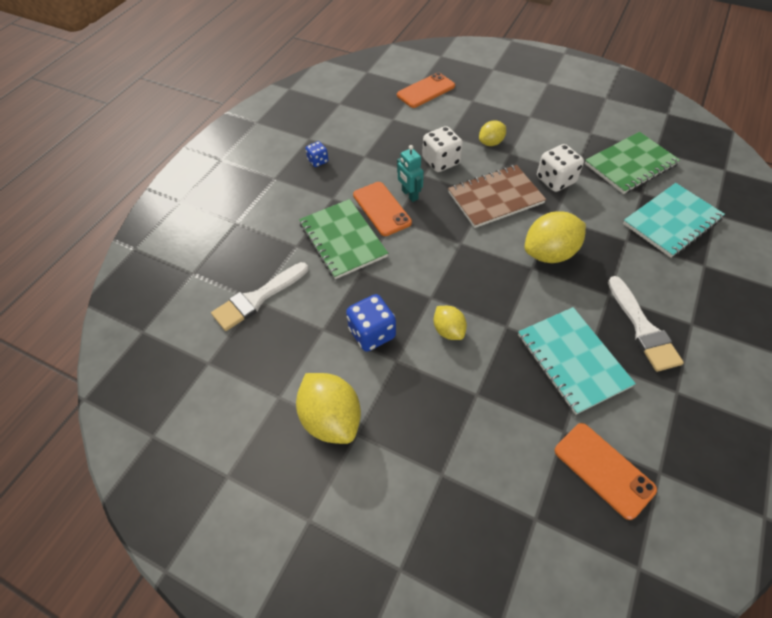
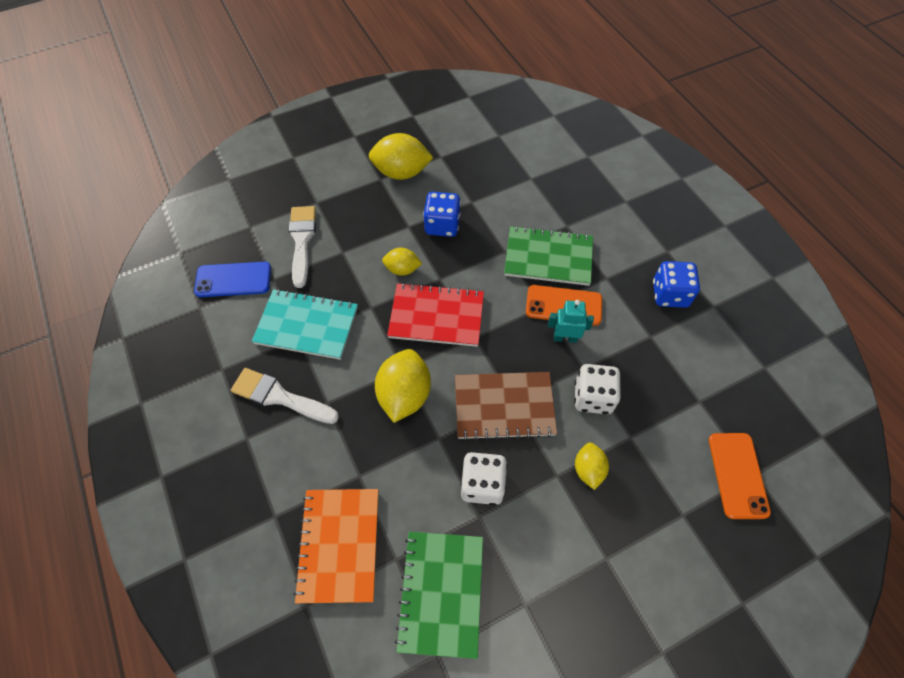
camera: 125 degrees right, 5 degrees up
(257, 298) = (531, 180): white brush -> white brush (302, 241)
(318, 161) = (670, 294): blue dice -> blue dice, size x1.75
(468, 276) = (436, 316): none -> red notebook
(495, 198) = (504, 406): brown notebook -> brown notebook turned 75 degrees clockwise
(603, 470) = (233, 280): orange phone -> blue phone
(671, 221) = (339, 545): turquoise notebook -> orange notebook

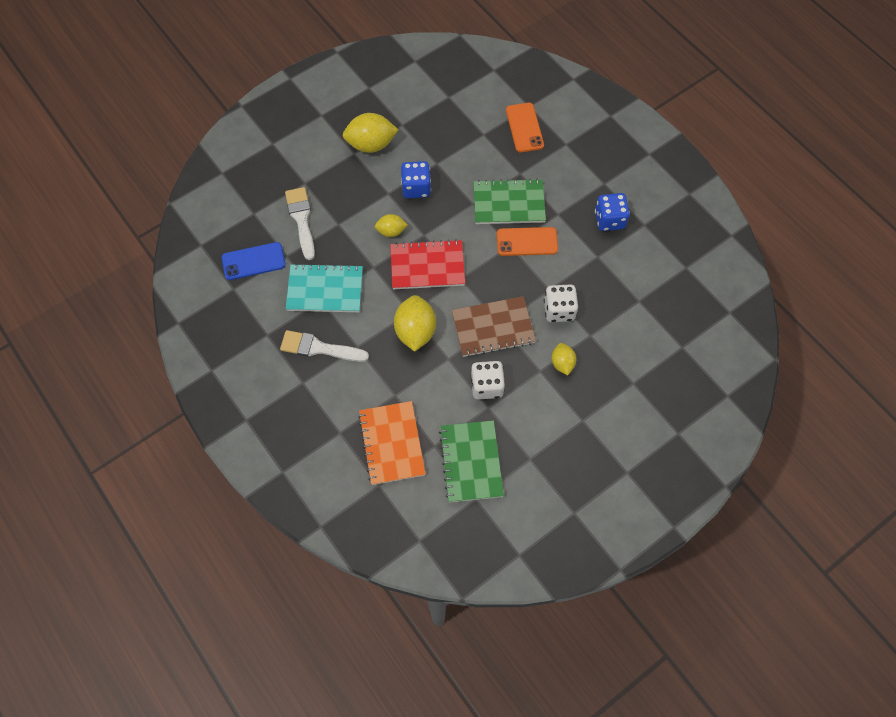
camera: 10 degrees left, 5 degrees up
(565, 338) = (531, 268): turquoise robot -> none
(737, 475) = (670, 349): orange phone -> orange phone (524, 128)

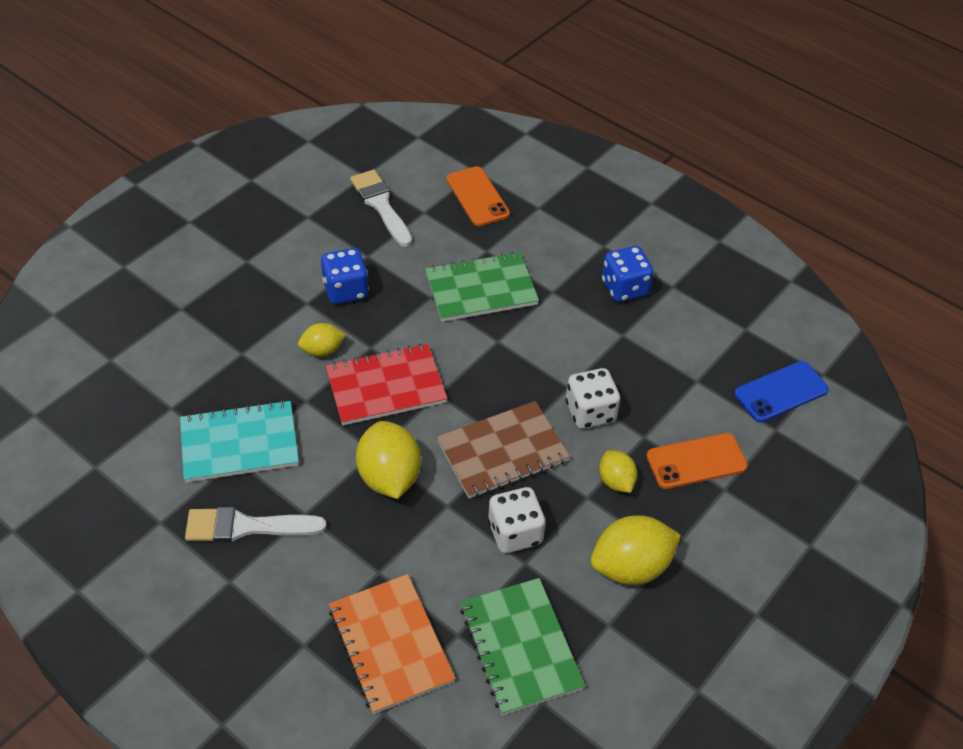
camera: 15 degrees left, 15 degrees down
(253, 261) = (121, 423): blue phone -> blue phone (781, 392)
(301, 219) = (185, 356): white brush -> white brush (380, 205)
(371, 144) = (269, 247): yellow lemon -> yellow lemon (631, 567)
(527, 242) = (519, 332): orange phone -> orange phone (696, 461)

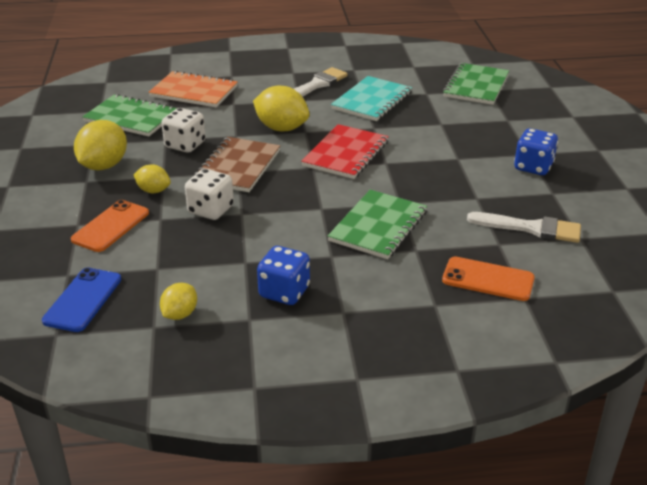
camera: 135 degrees right, 15 degrees down
(108, 376) = (476, 86): none -> green notebook
(322, 350) = (406, 147): yellow lemon -> yellow lemon (180, 314)
(346, 290) = (451, 175): blue dice -> blue dice (533, 167)

